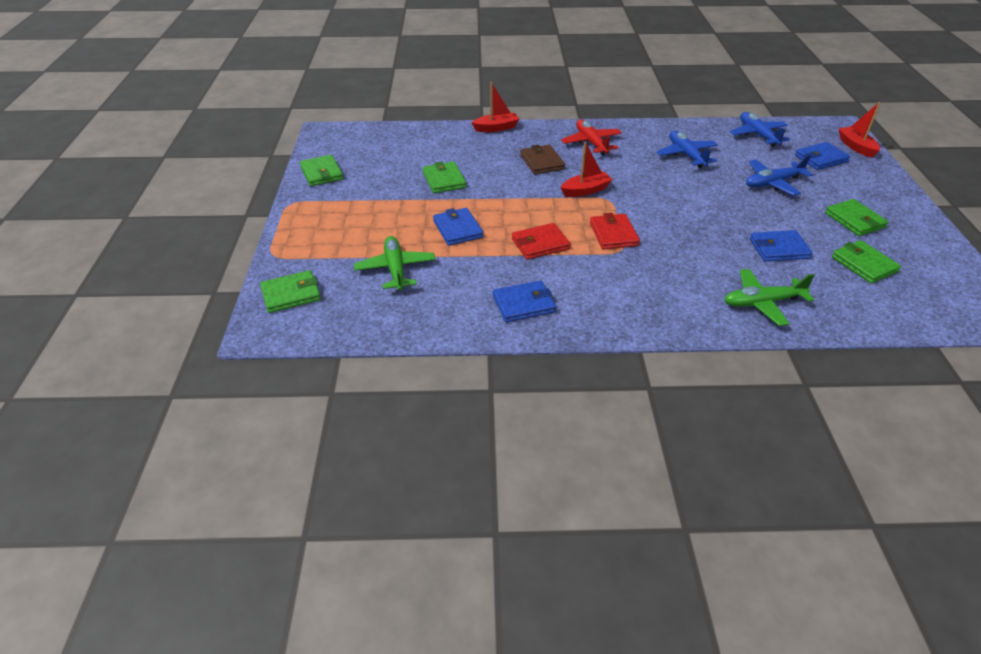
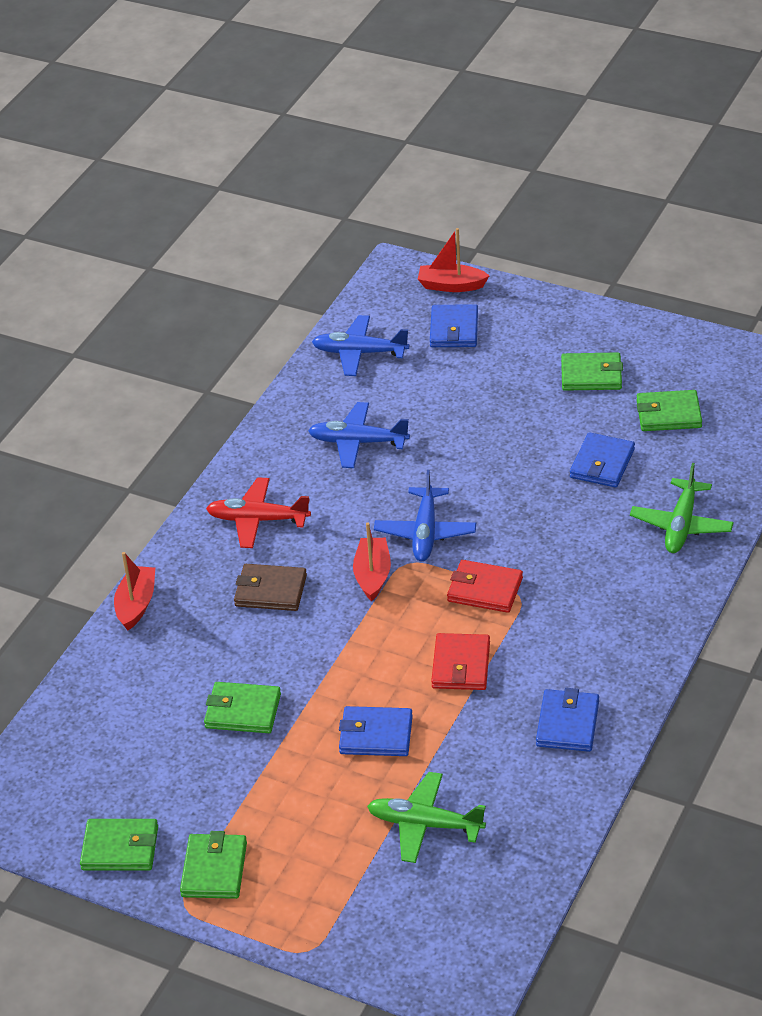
camera: 60 degrees left, 0 degrees up
(291, 294) = (413, 946): green wallet -> green wallet (214, 869)
(773, 183) = (475, 399): blue plane -> blue plane (425, 533)

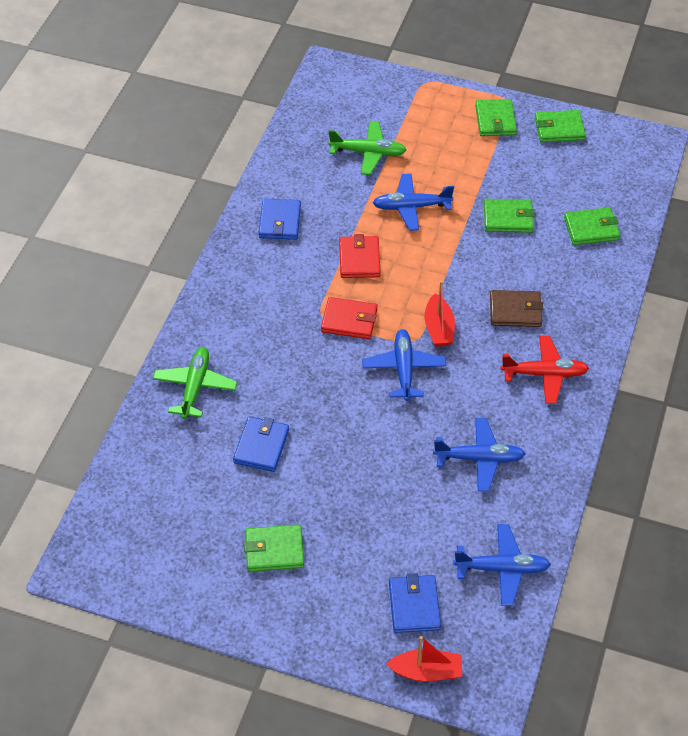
camera: 170 degrees right, 10 degrees up
(136, 604) = (615, 294): red boat -> none
(376, 735) = (411, 207): blue wallet -> blue plane
(668, 414) = (202, 505): green wallet -> green wallet (591, 228)

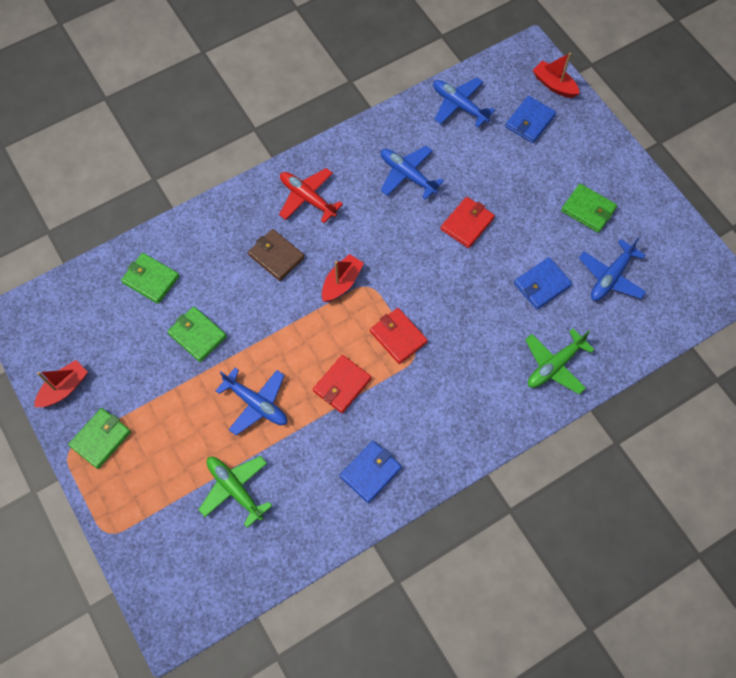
camera: 140 degrees left, 15 degrees up
(379, 453) = (467, 224): none -> red wallet
(404, 369) = (395, 270): blue plane -> blue plane (610, 277)
(559, 129) = (64, 388): green wallet -> red boat

